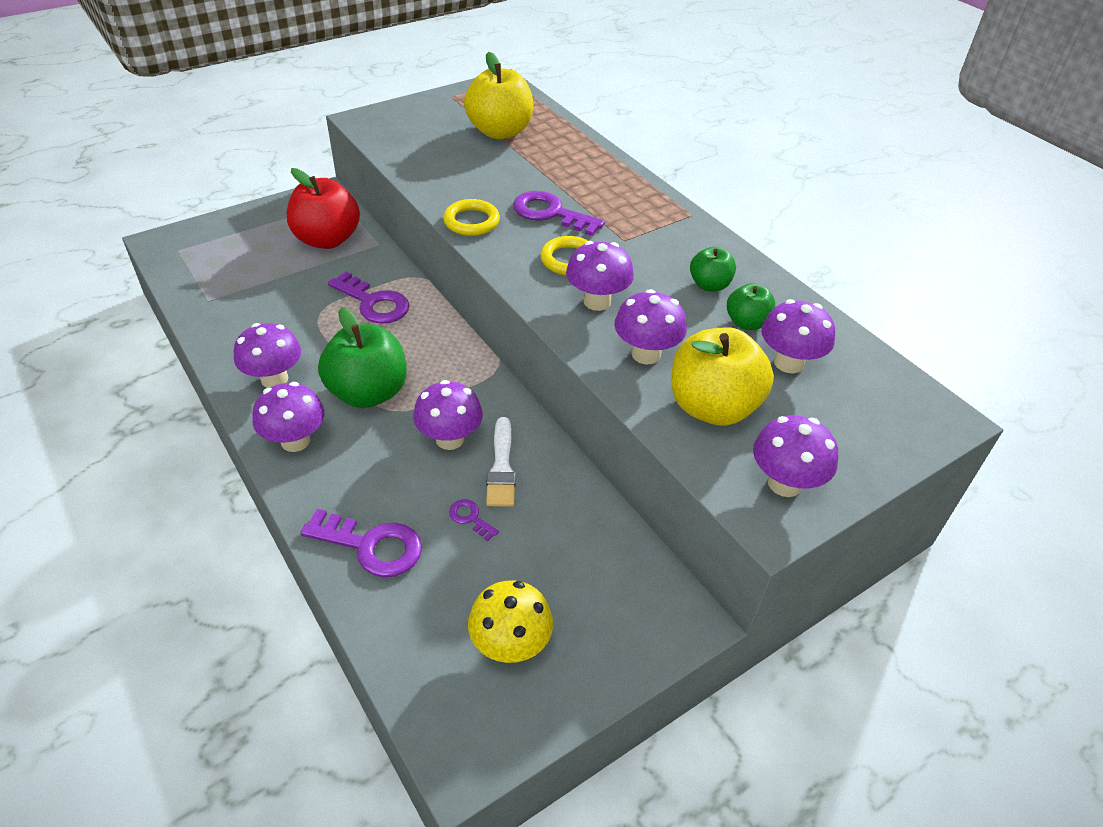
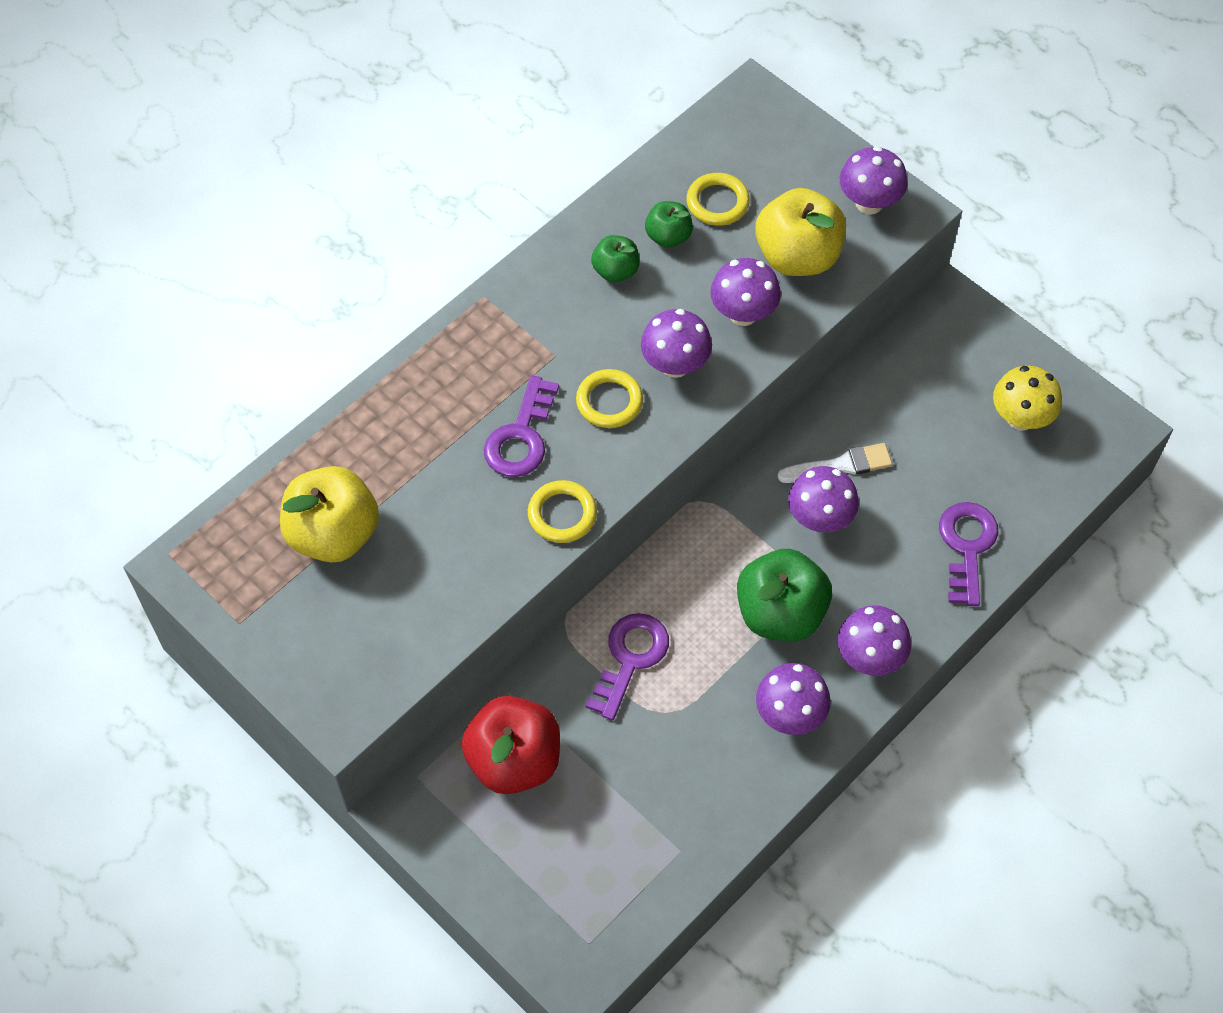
camera: 100 degrees left, 15 degrees up
(470, 518) = (908, 477): purple key -> none
(788, 363) = (717, 202): purple mushroom -> yellow ring

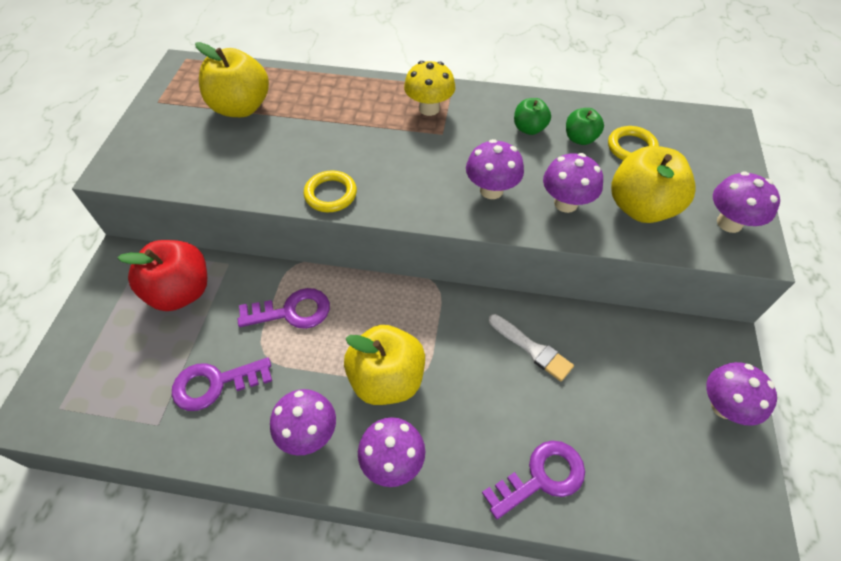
camera: 55 degrees right, 5 degrees down
(521, 437) = (371, 148): purple key -> purple key (215, 384)
(609, 401) = (433, 173): yellow ring -> none
(780, 613) = (387, 379): green apple -> yellow apple
(820, 519) = (480, 360): purple mushroom -> purple mushroom (724, 406)
(1020, 418) = (686, 449): yellow mushroom -> yellow mushroom (429, 108)

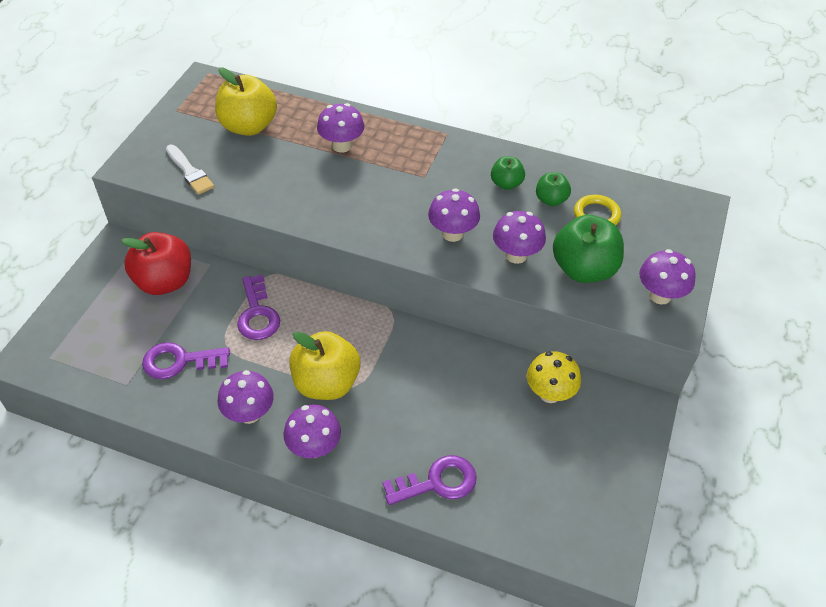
camera: 10 degrees right, 5 degrees down
(292, 311) = (257, 314): purple key -> purple key turned 75 degrees clockwise
(330, 194) = (309, 215): yellow ring -> none
(429, 108) = (419, 151): yellow mushroom -> yellow mushroom (549, 393)
(532, 349) = (462, 381): white brush -> white brush (190, 172)
(641, 207) = (583, 269): yellow apple -> green apple
(724, 406) = (621, 458): purple mushroom -> purple mushroom (341, 145)

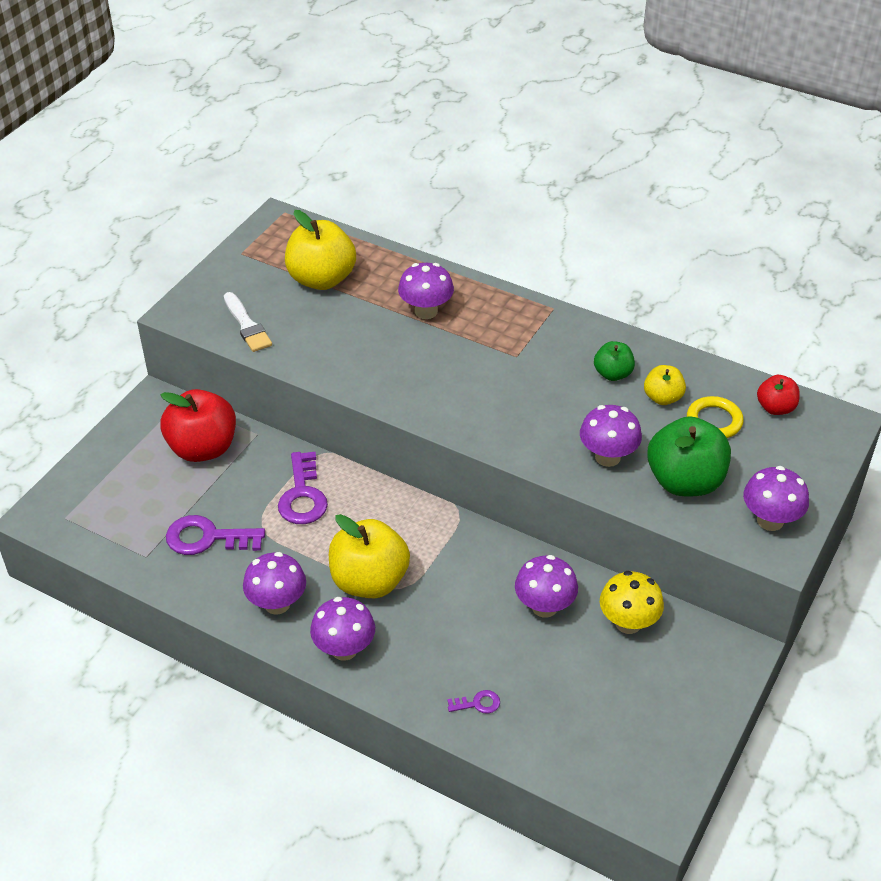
camera: 10 degrees right, 5 degrees down
(437, 482) = (478, 703): purple key -> purple key, size x0.49
(452, 233) = (537, 425): purple mushroom -> purple mushroom (544, 607)
(551, 200) = (662, 398): green apple -> yellow apple
(643, 199) = (775, 408): none -> red apple

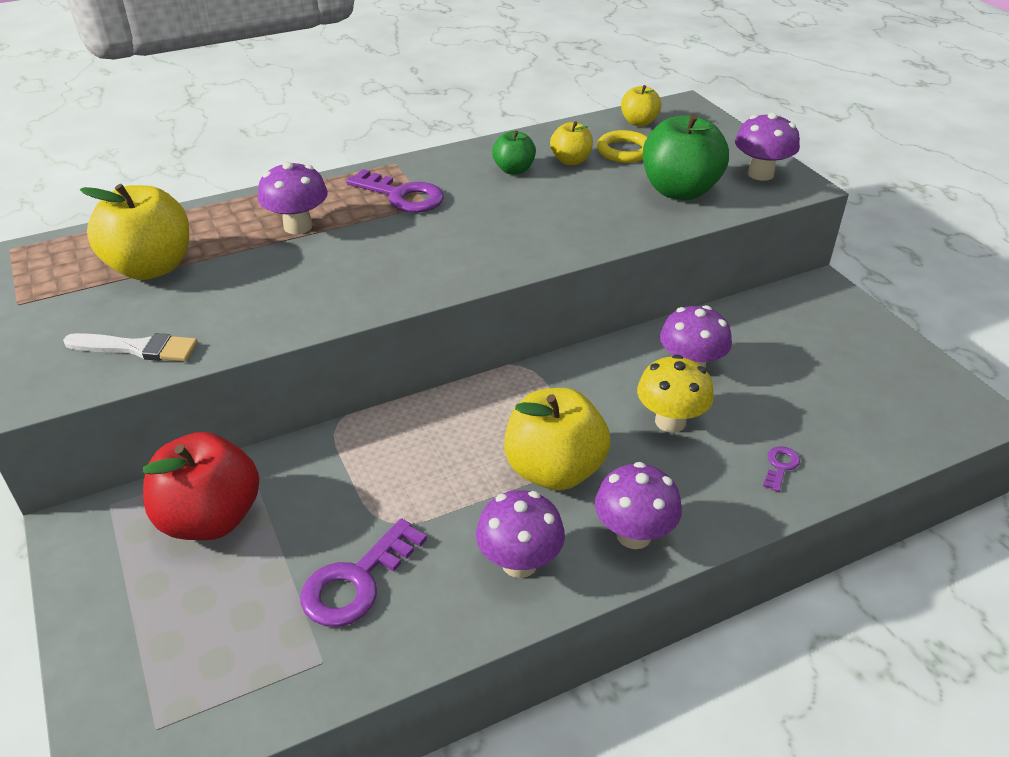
camera: 55 degrees left, 5 degrees down
(303, 495) = (381, 466): purple key -> purple key (402, 196)
(607, 457) = (611, 213): purple mushroom -> none
(628, 623) = (748, 329): yellow mushroom -> yellow mushroom (670, 421)
(775, 408) = (639, 122): red apple -> yellow apple

